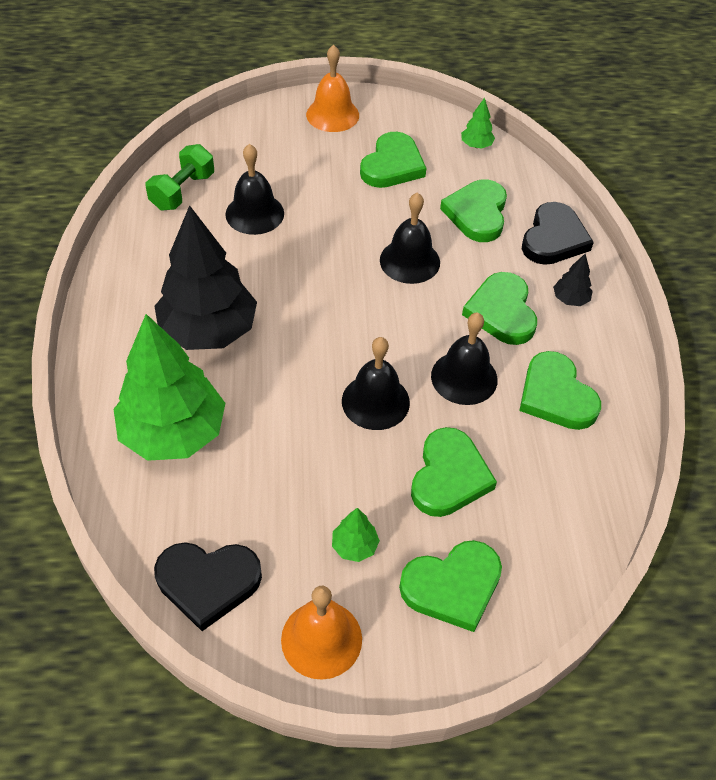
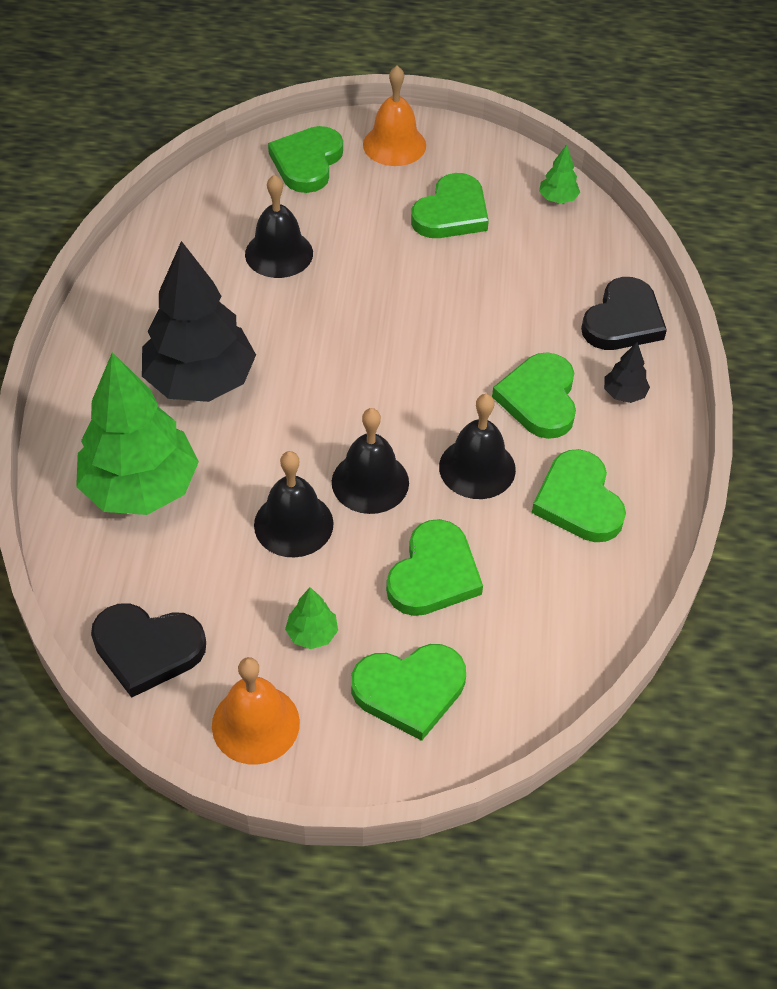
camera: 10 degrees right, 0 degrees up
(182, 191) = (202, 219): green dumbbell -> none
(409, 261) = (446, 328): black bell -> black bell (293, 524)
(477, 213) = (538, 281): green heart -> green heart (307, 162)

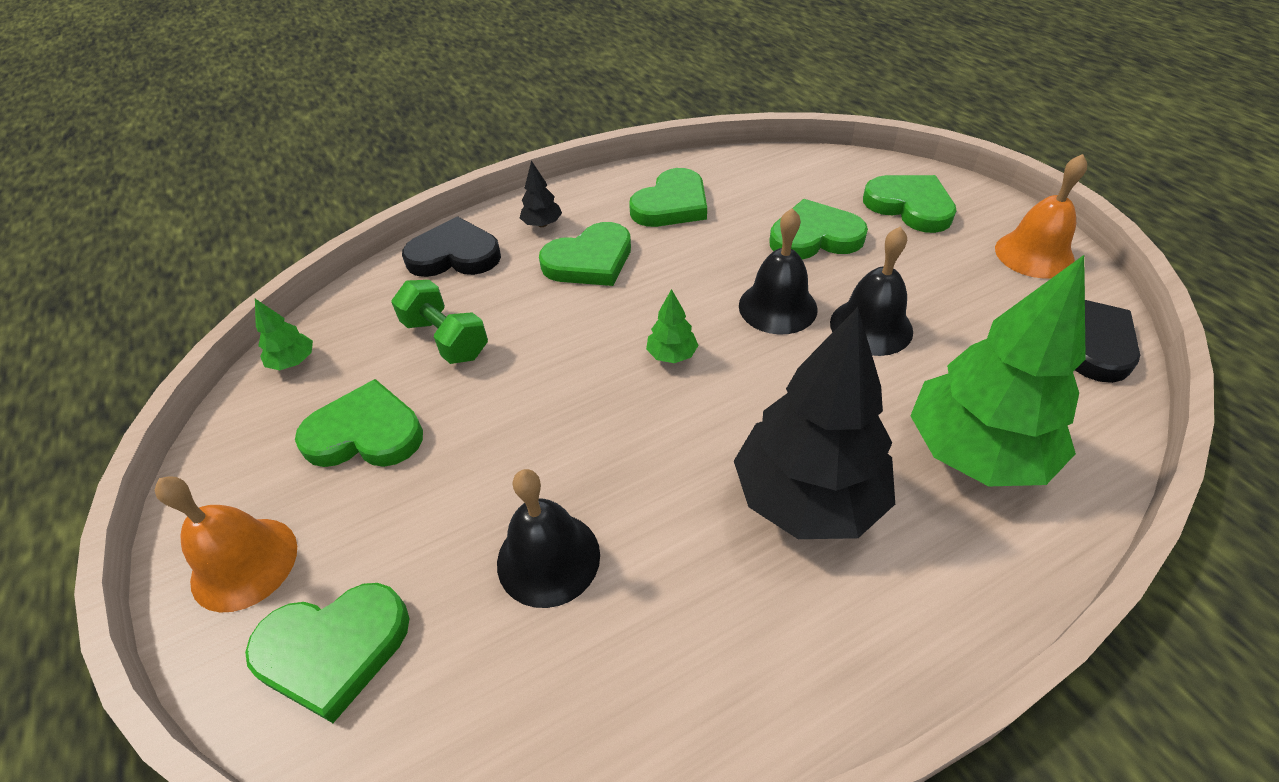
camera: 120 degrees left, 5 degrees down
(312, 634) = (939, 265): green tree -> green tree (672, 355)
(477, 468) = (696, 260): black bell -> none
(513, 278) = (446, 339): none -> green dumbbell

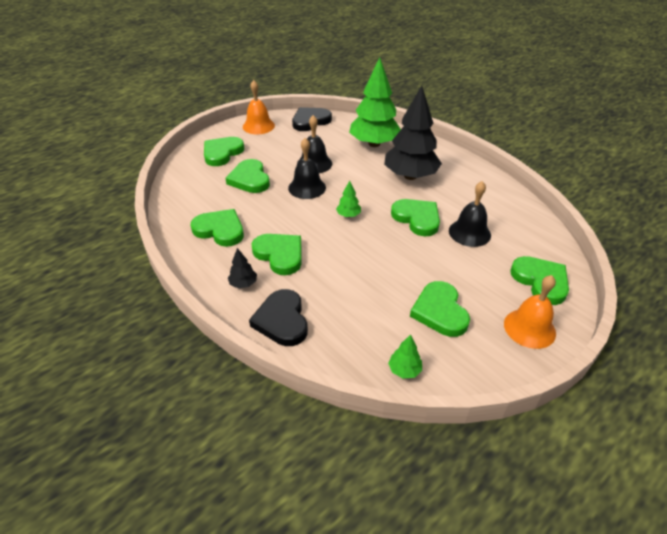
camera: 105 degrees left, 5 degrees down
(446, 339) = (362, 300): green dumbbell -> none
(630, 466) = (417, 218): none -> green heart

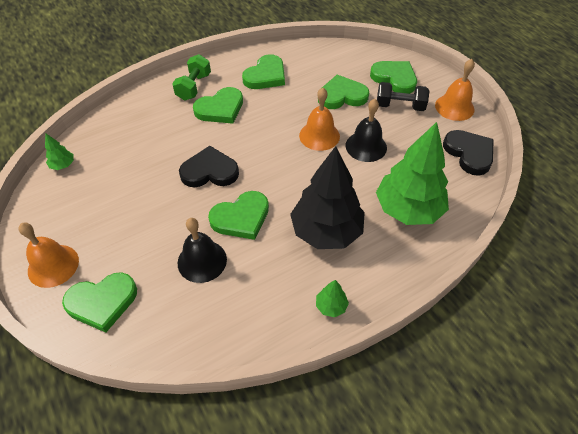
camera: 100 degrees right, 10 degrees up
(243, 284) = (194, 87): black tree -> green dumbbell
(260, 149) = (400, 106): none -> black dumbbell
(282, 320) = (145, 105): black heart -> black heart (209, 171)
(307, 187) = (319, 135): black bell -> orange bell
(348, 215) = (263, 161): green tree -> green tree (331, 306)
(440, 311) = (106, 202): green heart -> none

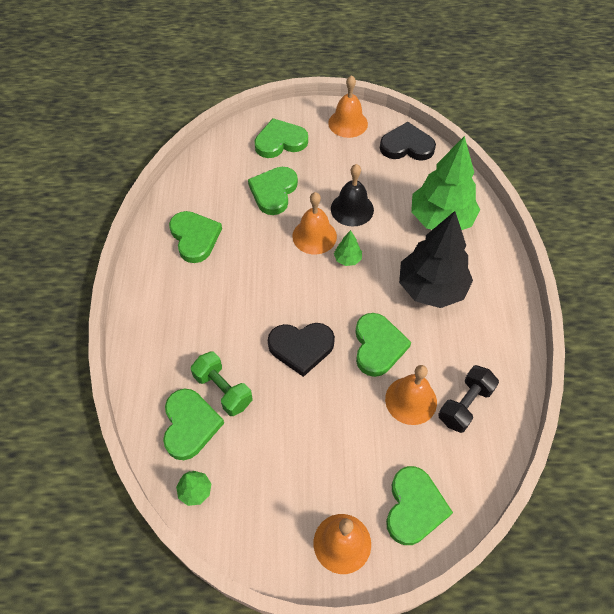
camera: 60 degrees left, 5 degrees up
(194, 87) = (160, 310): green dumbbell -> green dumbbell (223, 390)
(202, 261) = (411, 400): black bell -> orange bell
(209, 171) = (301, 347): black heart -> black heart turned 120 degrees counterclockwise
(220, 109) = (215, 300): green heart -> green heart (190, 425)
(331, 306) = (508, 323): green tree -> green tree (347, 259)
(400, 106) = (319, 158): black dumbbell -> black dumbbell (465, 405)

